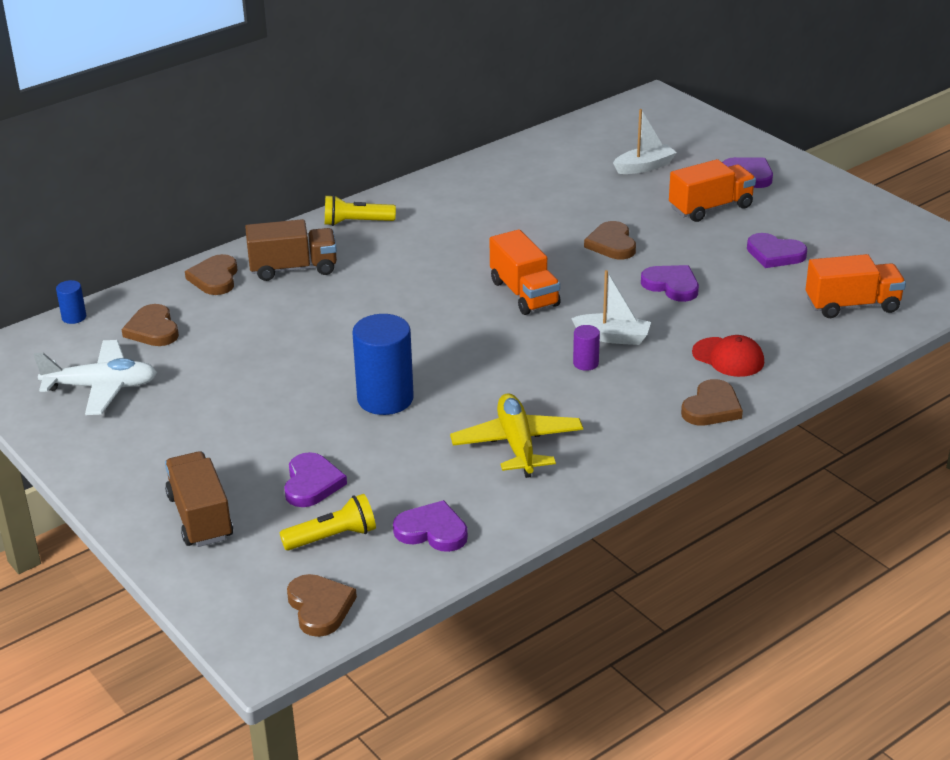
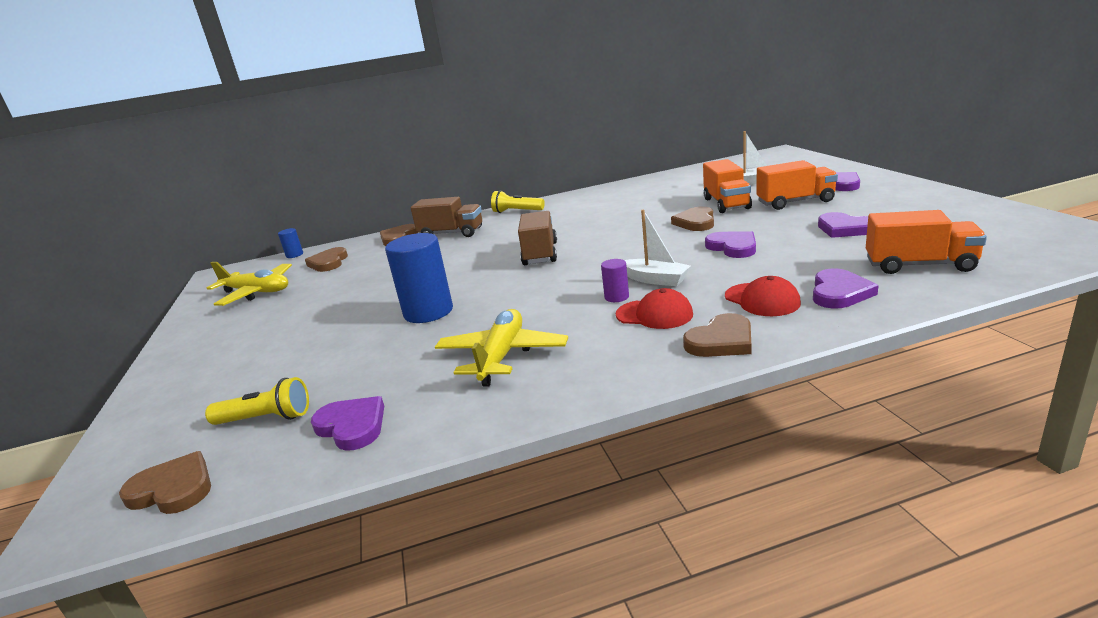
camera: 25 degrees right, 10 degrees down
(101, 387) = (257, 292): white plane -> yellow plane
(200, 517) = (196, 386): brown truck -> brown truck (540, 254)
(312, 483) = (304, 370): purple heart -> purple heart (839, 293)
(320, 607) = (173, 489): brown heart -> brown heart turned 75 degrees counterclockwise
(524, 293) = (601, 250): orange truck -> orange truck (726, 203)
(636, 383) = (654, 314): none -> red cap

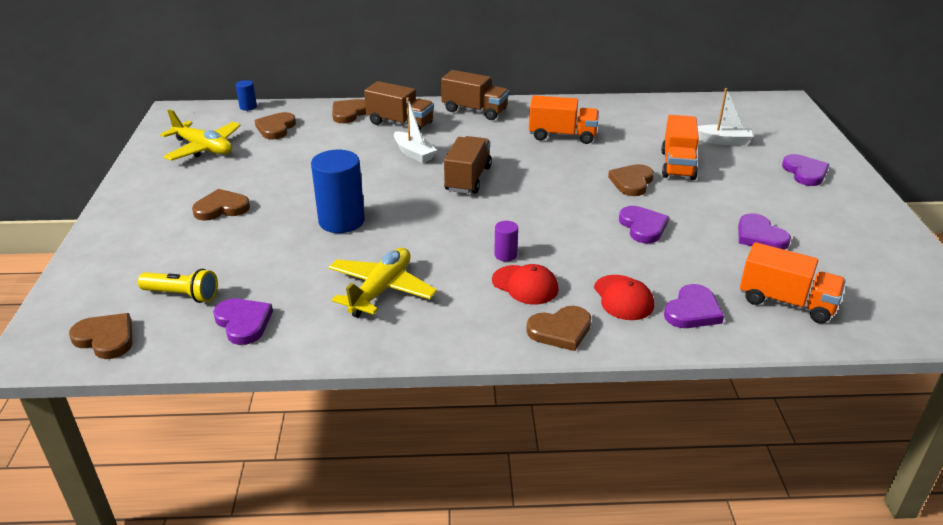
camera: 10 degrees right, 10 degrees up
(291, 332) = (221, 208): none -> brown heart
(517, 211) = (474, 111): yellow flashlight -> brown truck
(655, 280) = (550, 245): white boat -> white boat (414, 153)
(795, 202) = (743, 184): orange truck -> orange truck (562, 136)

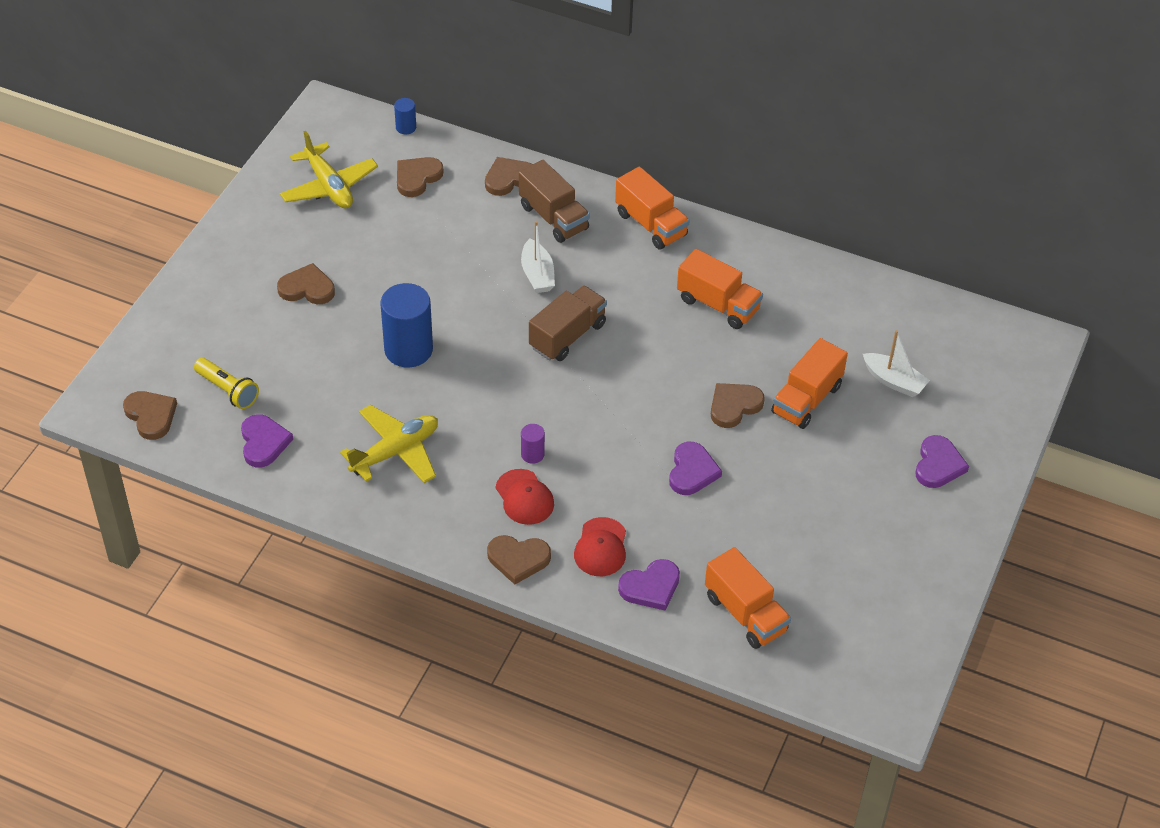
camera: 25 degrees right, 15 degrees up
(474, 111) = (651, 224): brown truck -> orange truck
(760, 236) = (798, 529): purple heart -> none

